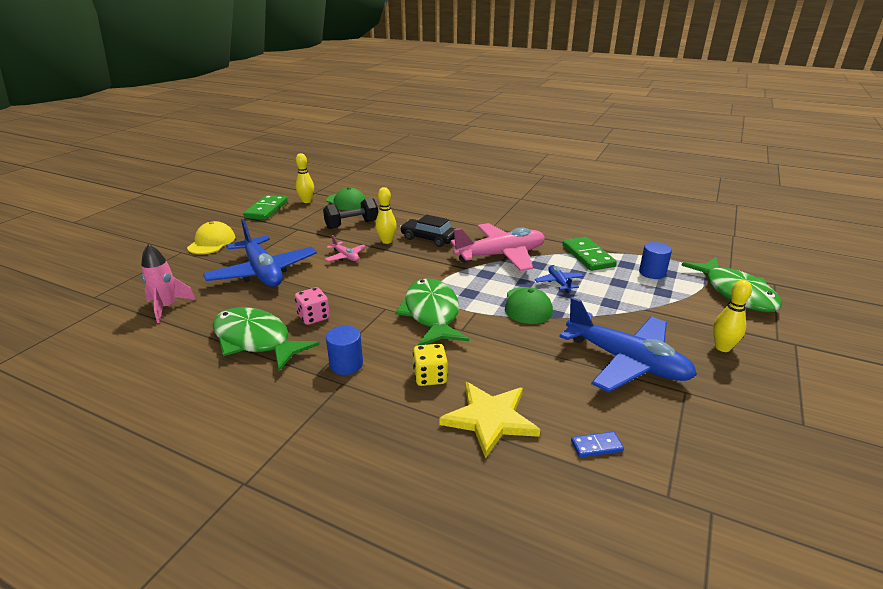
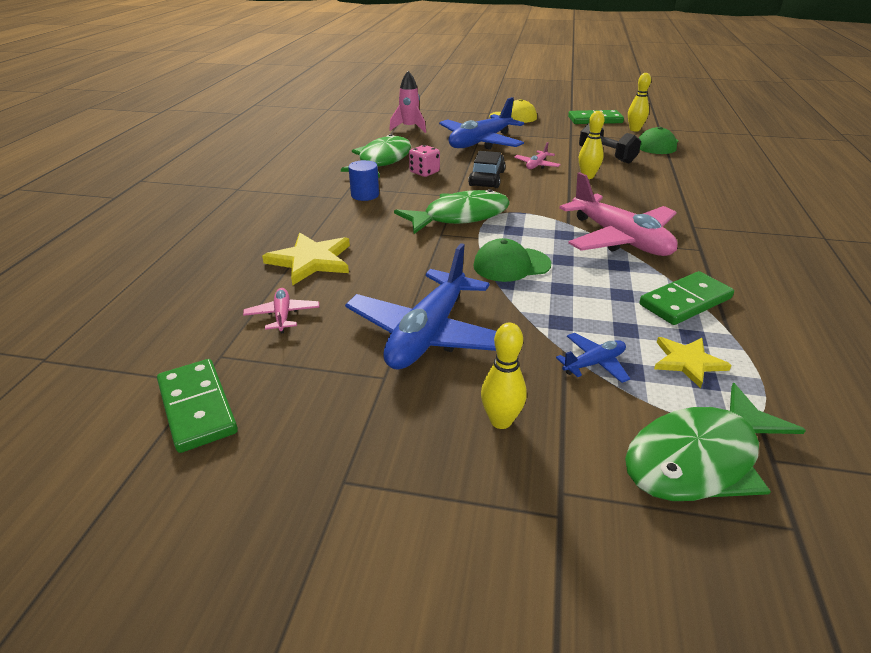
camera: 75 degrees right, 5 degrees up
(429, 238) = (618, 195): black car -> black car (487, 178)
(430, 377) = (360, 229): yellow dice -> none
(559, 283) = (583, 282): blue plane -> blue plane (594, 363)
(596, 446) = (283, 315): blue domino -> pink plane
(652, 273) = (687, 362): blue cylinder -> yellow star
(749, 512) = (197, 407): none -> green domino

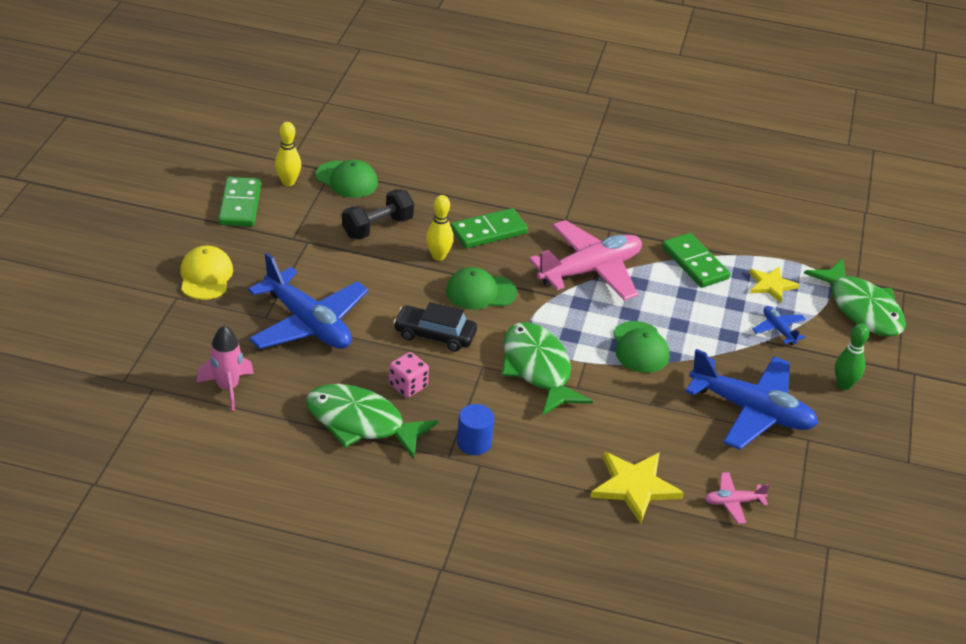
camera: 90 degrees left, 5 degrees up
(197, 407) = (856, 543): green domino -> green domino (489, 231)
(501, 421) = (844, 385): yellow bowling pin -> green bowling pin
(536, 165) = (398, 288): pink plane -> none
(551, 192) = (480, 292): none -> green cap

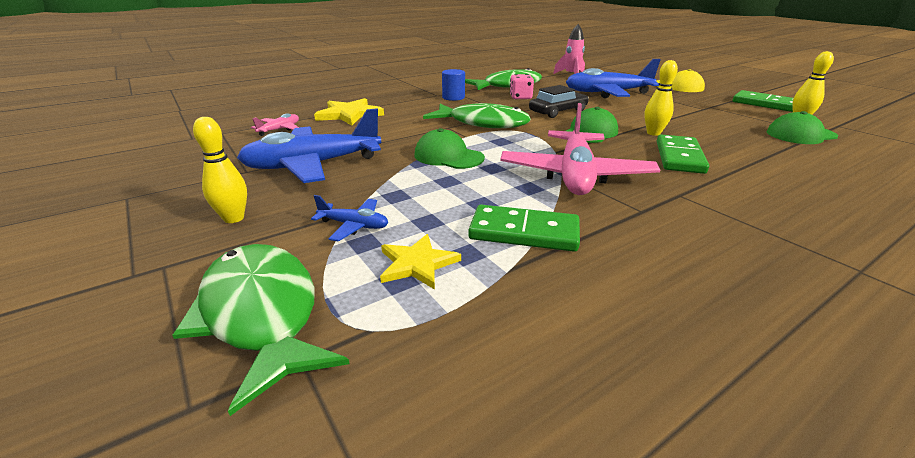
camera: 135 degrees right, 10 degrees down
(377, 227) = (712, 127): black dumbbell -> none
(844, 385) = (234, 218): green bowling pin -> yellow bowling pin
(861, 308) = (262, 314): green fish -> green fish turned 45 degrees clockwise

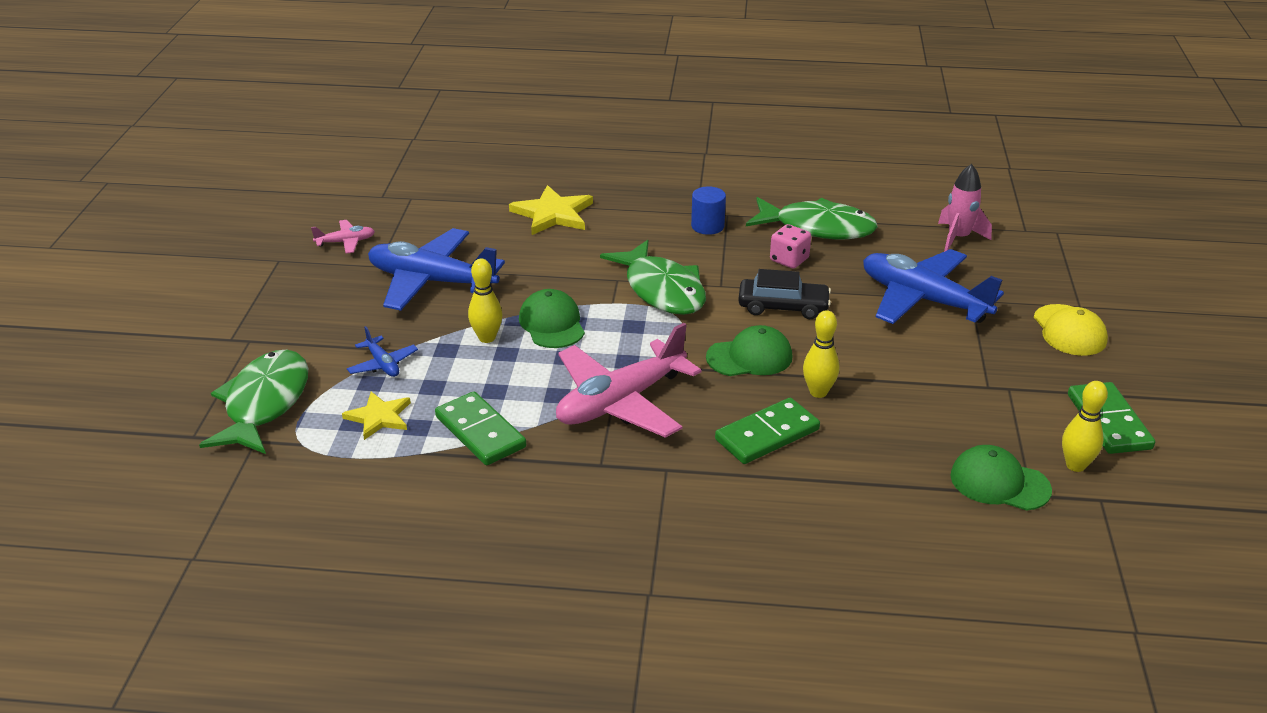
camera: 40 degrees right, 5 degrees up
(234, 218) = (321, 317): yellow bowling pin -> yellow bowling pin (487, 338)
(279, 129) = (462, 214): pink plane -> pink plane (345, 242)

